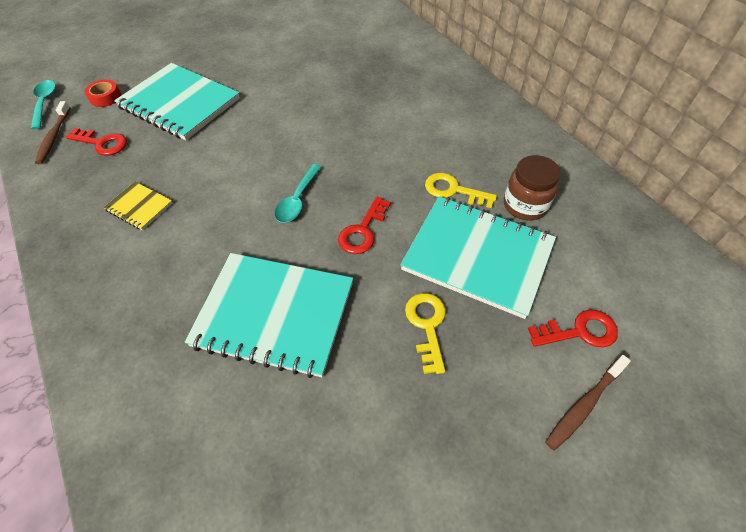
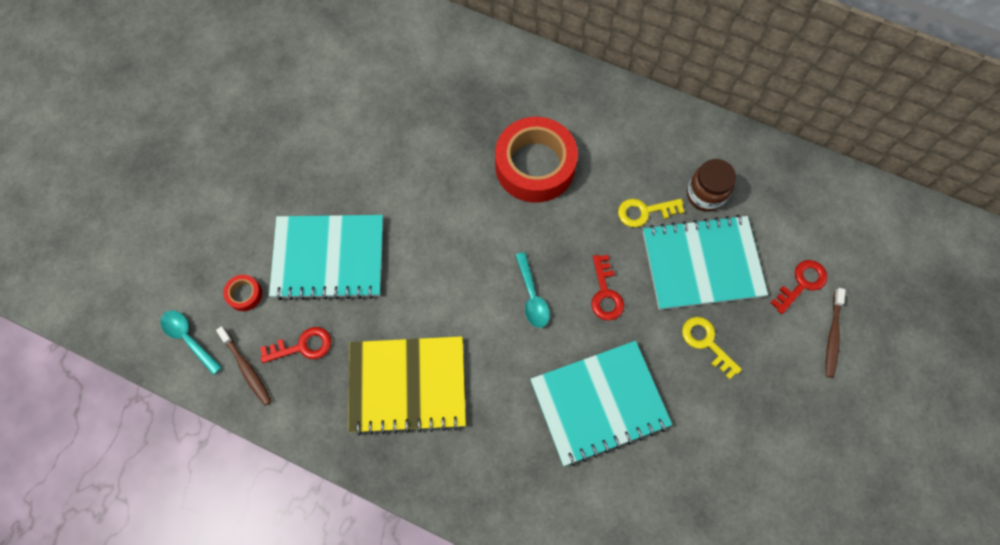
camera: 35 degrees left, 15 degrees up
(139, 207) = (407, 385): yellow notebook -> yellow notebook, size x2.19
(385, 119) = (535, 166): none -> red tape

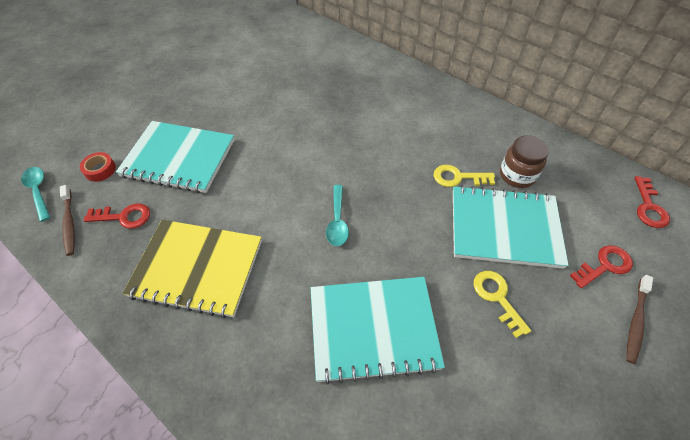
camera: 15 degrees right, 15 degrees down
(535, 166) = (371, 128): red tape -> none
(605, 293) = (406, 233): red key -> red key (648, 207)

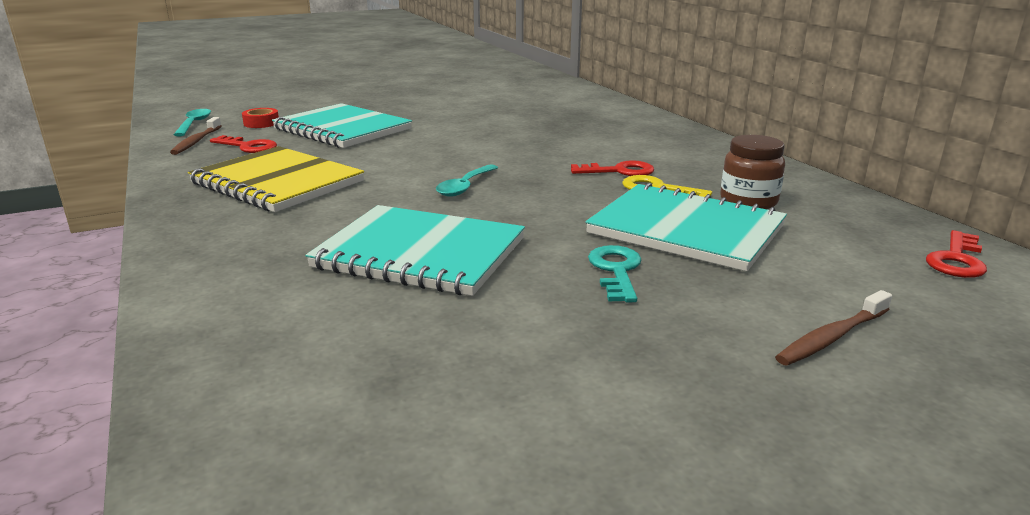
camera: 25 degrees right, 30 degrees down
(497, 298) = (616, 271): yellow key -> turquoise key
(604, 265) = (822, 285): red key -> red key (619, 171)

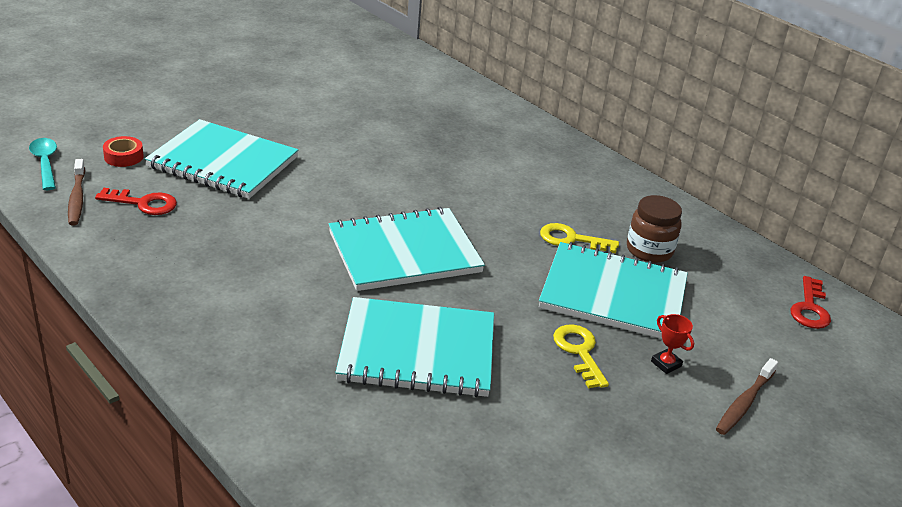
camera: 20 degrees left, 10 degrees up
(277, 183) = (220, 263): yellow notebook -> none
(465, 187) = (404, 252): turquoise spoon -> turquoise notebook
(616, 271) = (579, 352): turquoise key -> yellow key
(619, 171) = (529, 215): red key -> none
(728, 290) = (666, 364): none -> red trophy

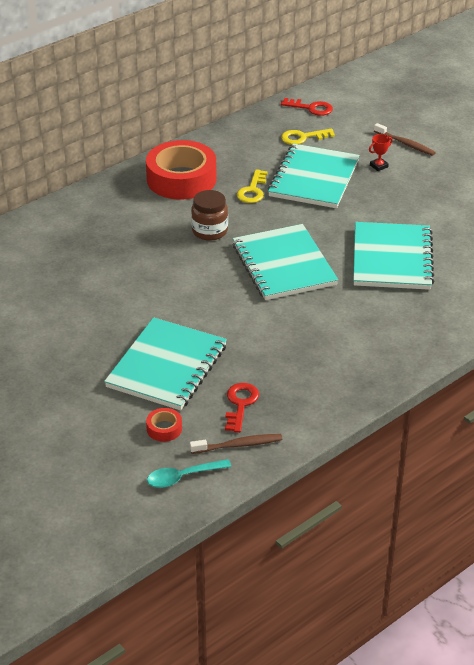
camera: 85 degrees left, 5 degrees up
(579, 352) = (376, 196): yellow key -> yellow key (303, 137)
(586, 188) = (181, 179): none -> red tape
(649, 250) = (260, 159): brown jar -> brown jar (209, 231)

